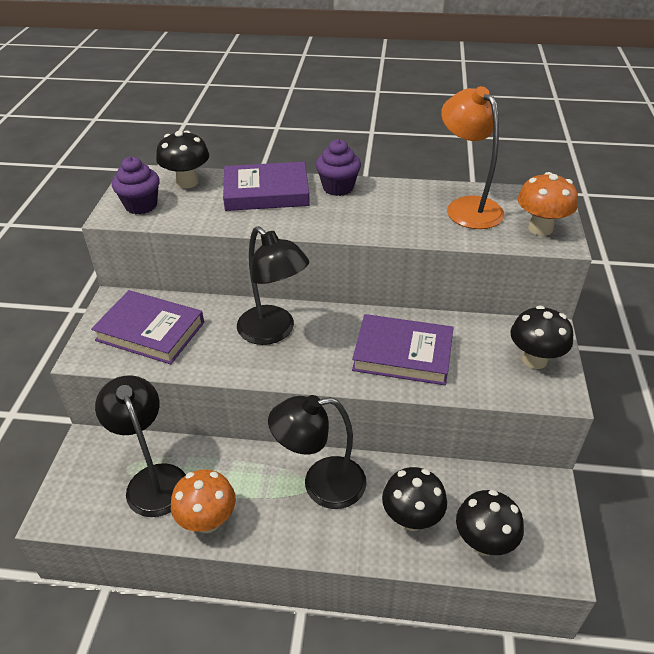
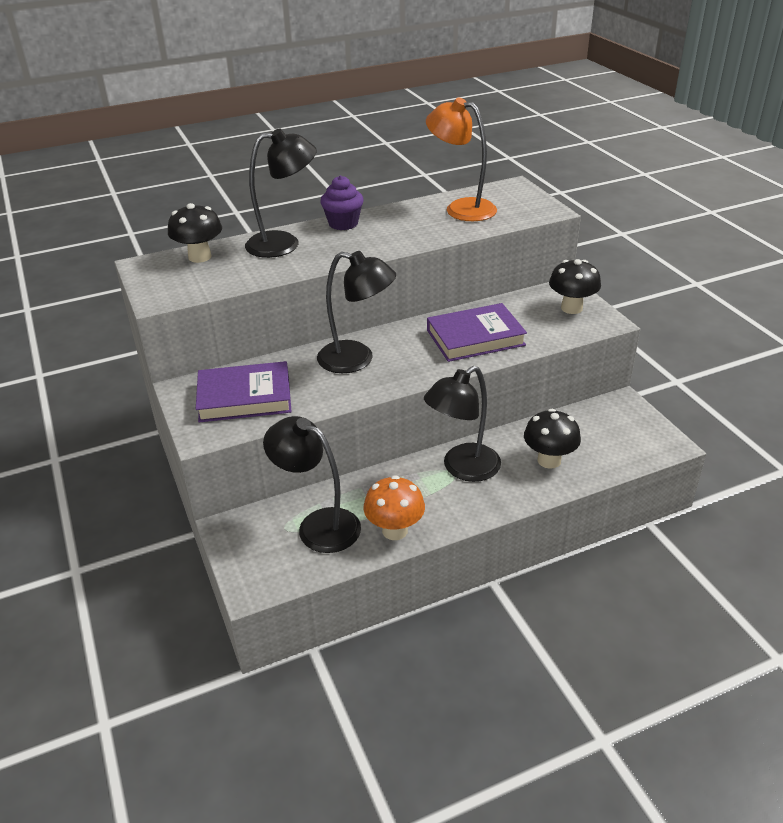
camera: 30 degrees left, 5 degrees down
(141, 205) = (176, 285): purple cupcake -> none
(266, 192) = (284, 244): purple book -> black lamp
(484, 542) = (610, 452): black mushroom -> none
(540, 228) = (528, 207): orange mushroom -> none

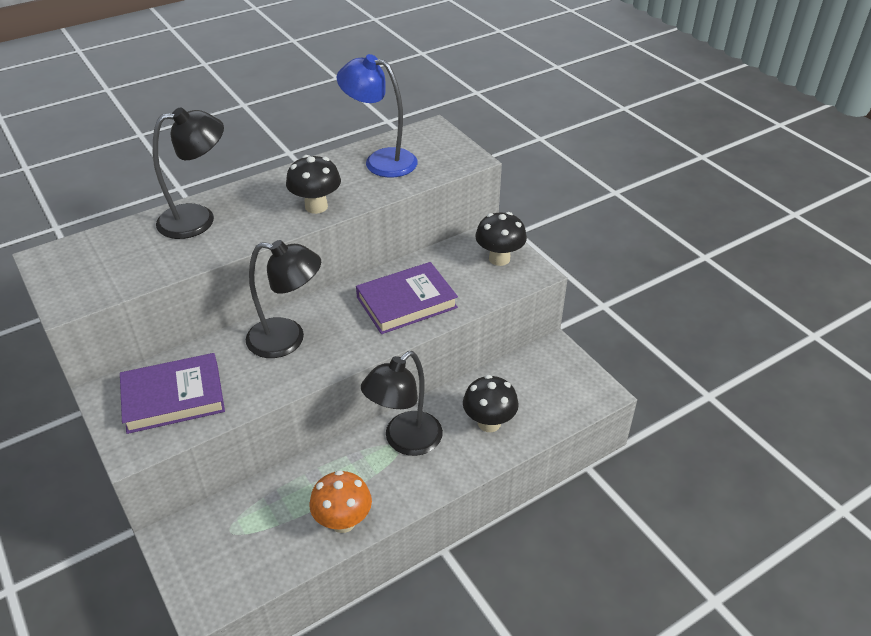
camera: 10 degrees left, 5 degrees up
(200, 257) = (107, 243): black mushroom -> black mushroom (316, 206)
(318, 525) = (264, 524): black lamp -> none
(343, 223) = (259, 188): purple cupcake -> none
(461, 208) = (380, 161): orange lamp -> blue lamp

